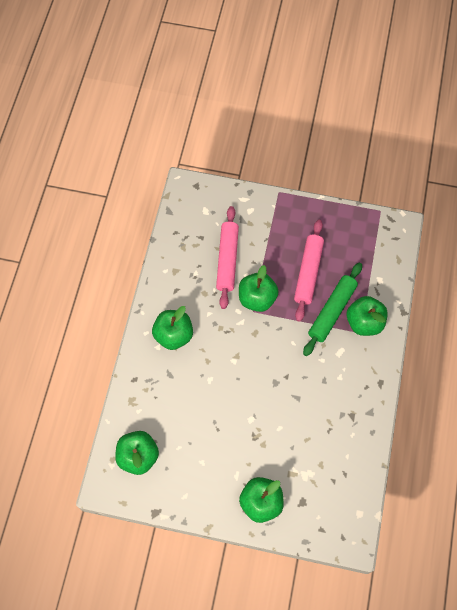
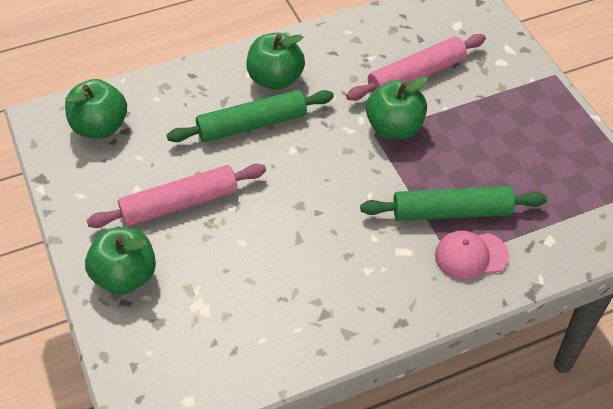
camera: 55 degrees right, 15 degrees down
(199, 370) = (252, 125): none -> green rolling pin
(308, 273) = (479, 159): pink rolling pin -> pink rolling pin (180, 204)
(364, 322) = (471, 256): green apple -> pink cap

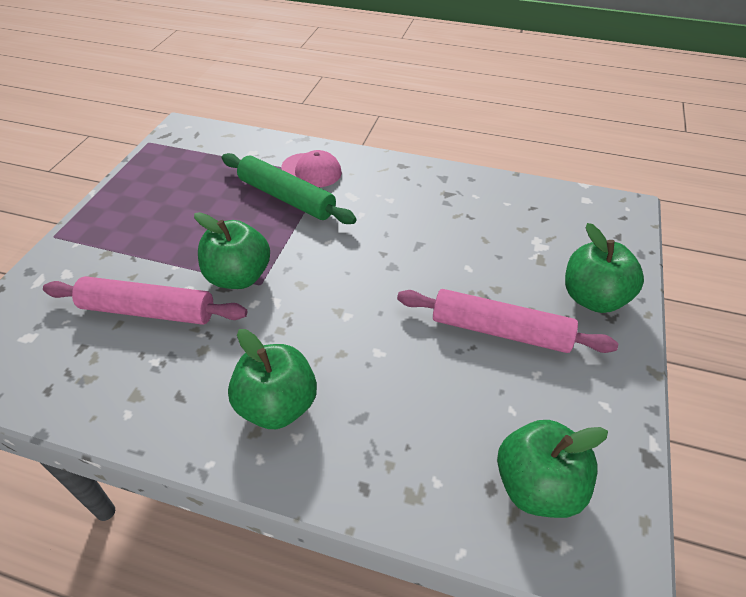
camera: 140 degrees left, 5 degrees down
(252, 125) = (358, 366): green rolling pin -> none

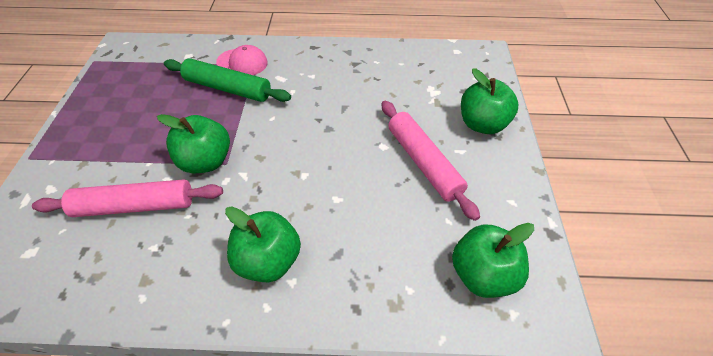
camera: 15 degrees left, 5 degrees up
(500, 331) = (423, 162): pink rolling pin -> pink rolling pin turned 60 degrees clockwise

